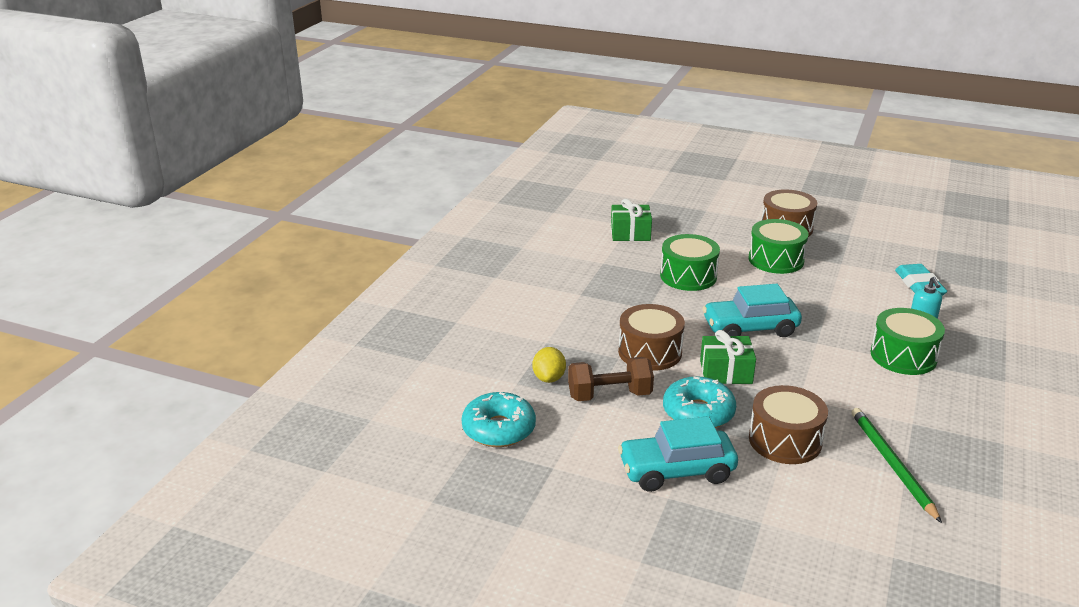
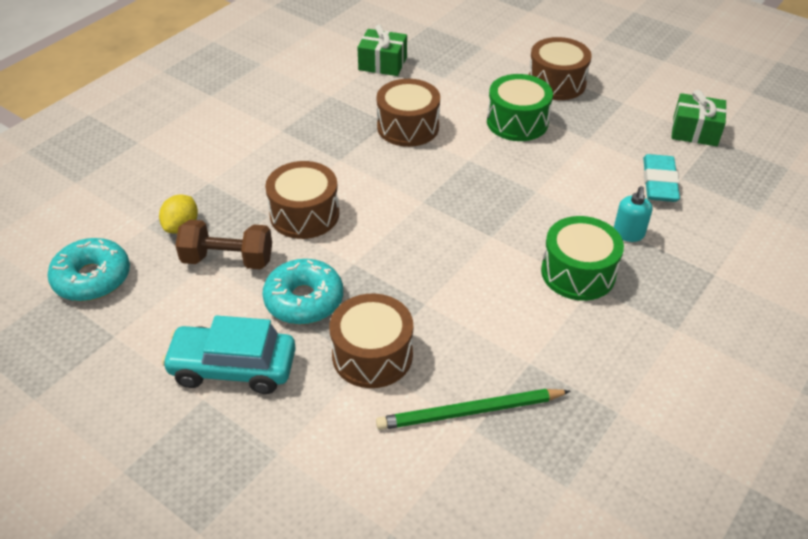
camera: 15 degrees right, 15 degrees up
(688, 276) = (408, 127): green drum -> brown drum
(726, 372) = (367, 255): green gift -> green gift (695, 131)
(750, 328) = (430, 204): turquoise car -> none
(892, 464) = (469, 412): green pencil -> green pencil turned 105 degrees counterclockwise

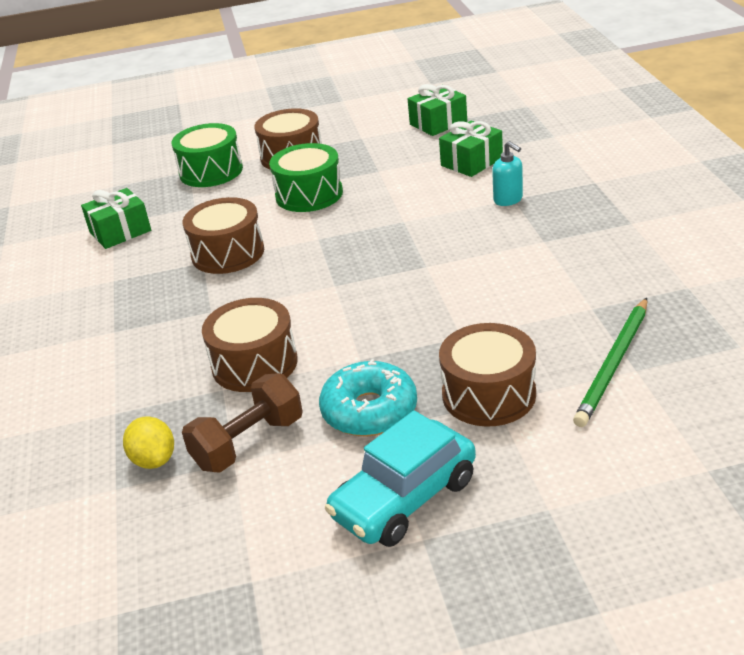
camera: 45 degrees left, 10 degrees down
(92, 278) = (138, 567): turquoise donut -> none
(578, 273) = (521, 241): green drum -> green drum (211, 171)
(659, 183) = (471, 162): turquoise eraser -> green gift

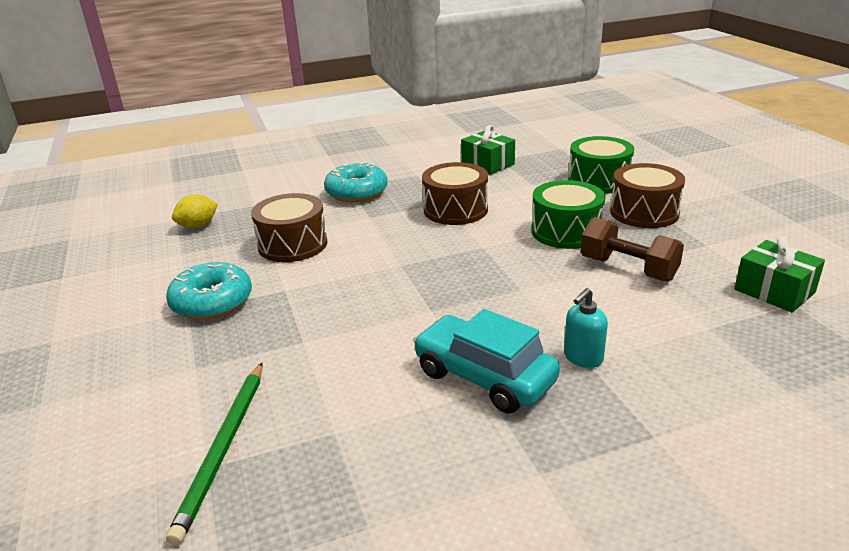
camera: 80 degrees right, 5 degrees down
(134, 324) = (356, 192): none -> turquoise donut
(248, 443) = (198, 256): brown dumbbell -> brown dumbbell (628, 269)
(404, 498) = (99, 328): turquoise car -> turquoise car (484, 377)
(471, 162) = (675, 324): green gift -> none
(489, 394) = (207, 363): brown drum -> none
(613, 364) = (223, 449): green pencil -> green pencil turned 105 degrees counterclockwise

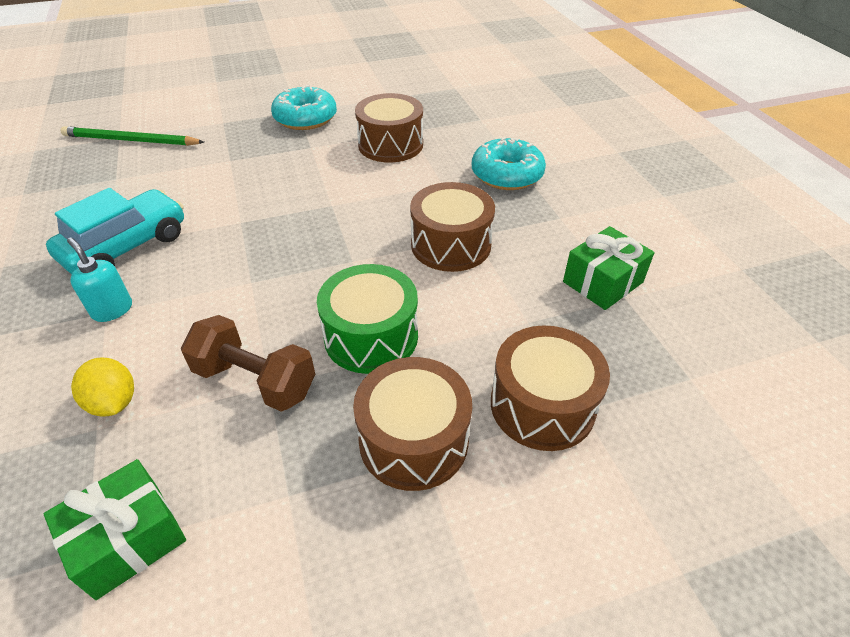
camera: 90 degrees right, 15 degrees up
(198, 226) = (439, 98): yellow lemon -> yellow lemon (114, 402)
(599, 181) = (542, 405): green drum -> brown drum
(628, 269) = (255, 380): brown dumbbell -> brown dumbbell turned 75 degrees clockwise

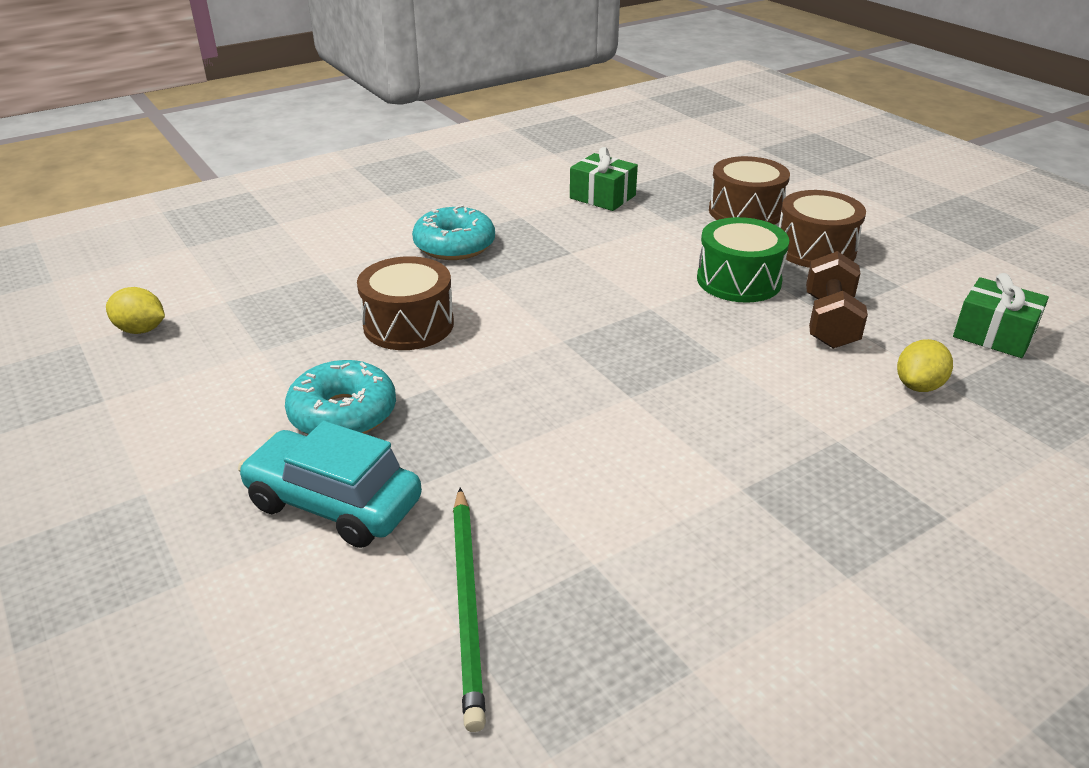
camera: 105 degrees left, 10 degrees down
(112, 310) = (831, 436): turquoise soap dispenser -> none
(126, 247) = (733, 472): turquoise car -> turquoise car (334, 503)
(431, 66) = (141, 330): none -> yellow lemon
(451, 245) = (593, 261): brown drum -> none

